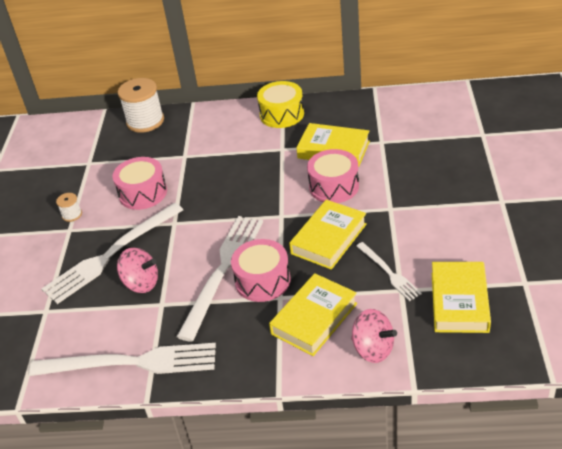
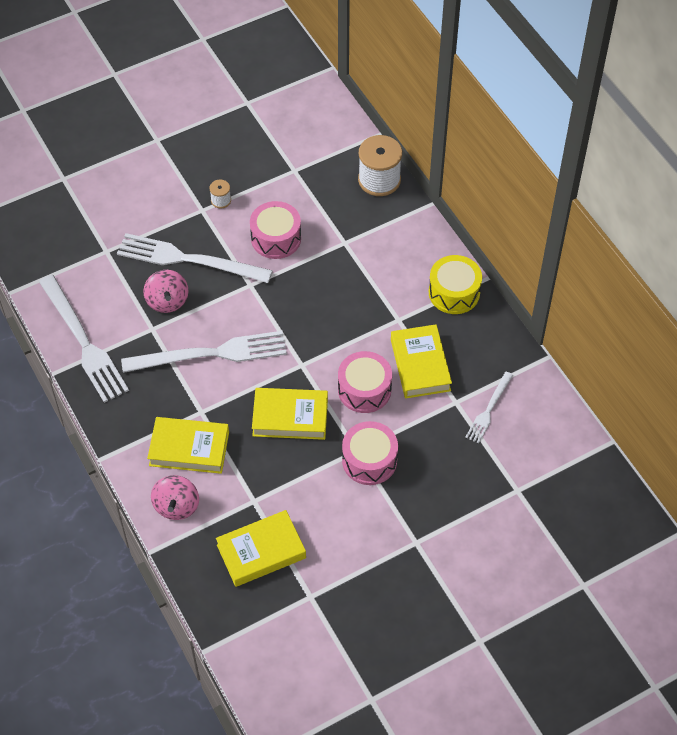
camera: 55 degrees right, 15 degrees up
(262, 280) = (214, 389): pink drum -> pink drum (369, 460)
(389, 273) = (270, 483): white fork -> white fork (489, 409)

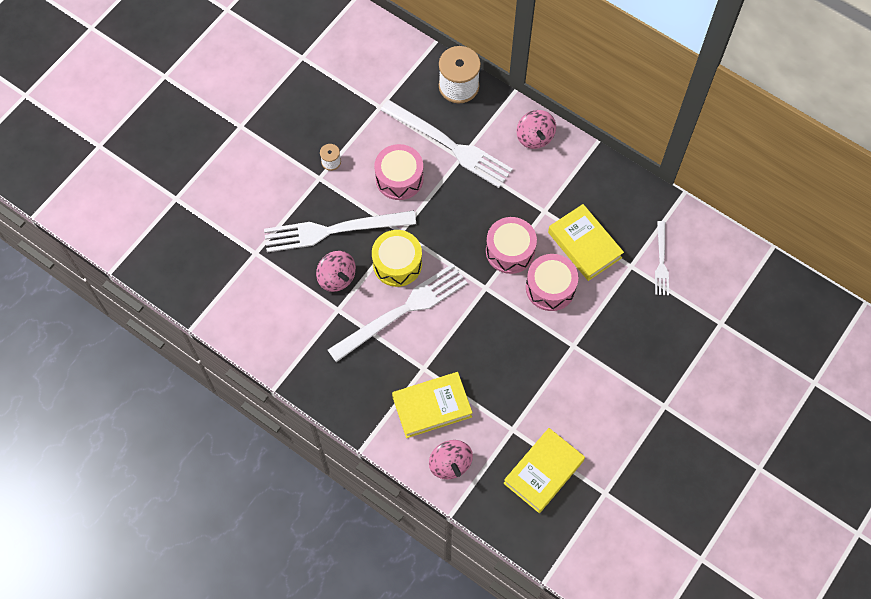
camera: 25 degrees left, 10 degrees up
(83, 342) = (284, 348): white fork -> white fork (449, 145)
(290, 417) = (502, 340): yellow book -> none
(369, 460) = (588, 350): pink drum -> pink drum (510, 251)
(427, 251) = (534, 137): none -> pink spinning top
(454, 293) = (577, 166): yellow drum -> yellow drum (397, 264)

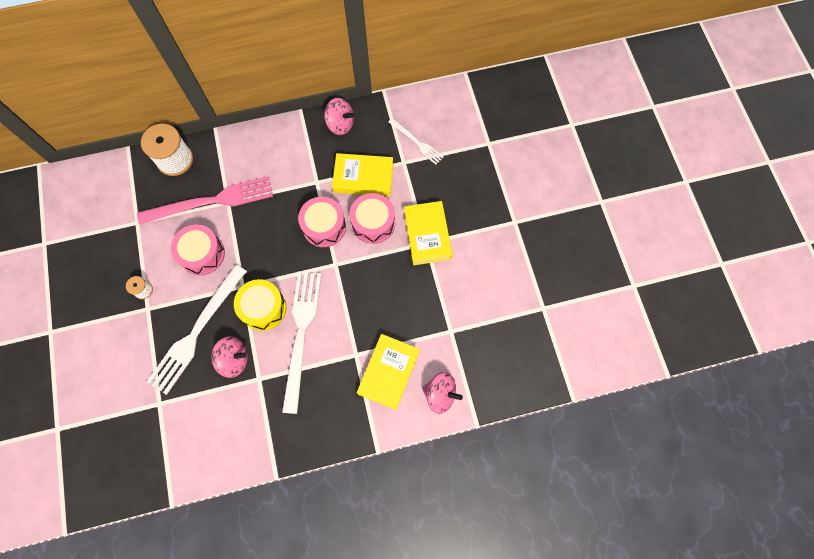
camera: 50 degrees left, 5 degrees up
(449, 145) = (211, 201): white fork -> pink fork
(534, 137) = (259, 144): pink spinning top -> pink spinning top (340, 124)
(543, 472) = (497, 336): yellow book -> yellow book (427, 235)

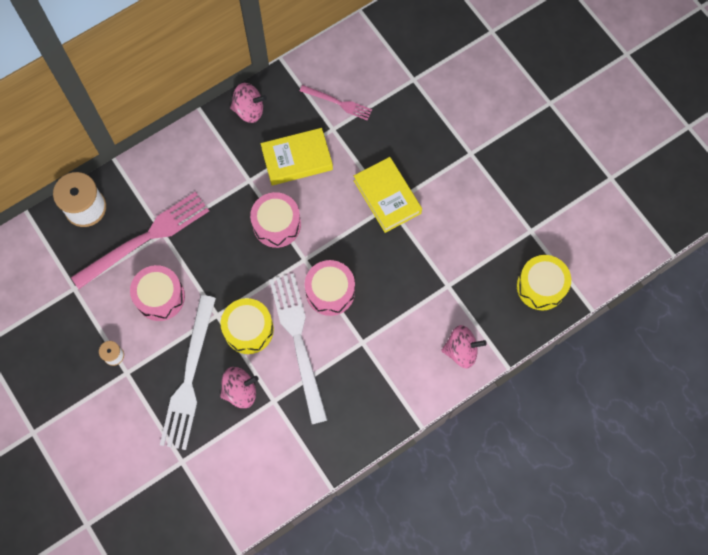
camera: 20 degrees left, 0 degrees up
(373, 223) = (326, 203): pink drum -> pink drum (330, 292)
(388, 372) = (402, 347): yellow book -> none
(417, 142) = (338, 103): white fork -> pink fork
(534, 362) = (541, 286): none -> yellow drum

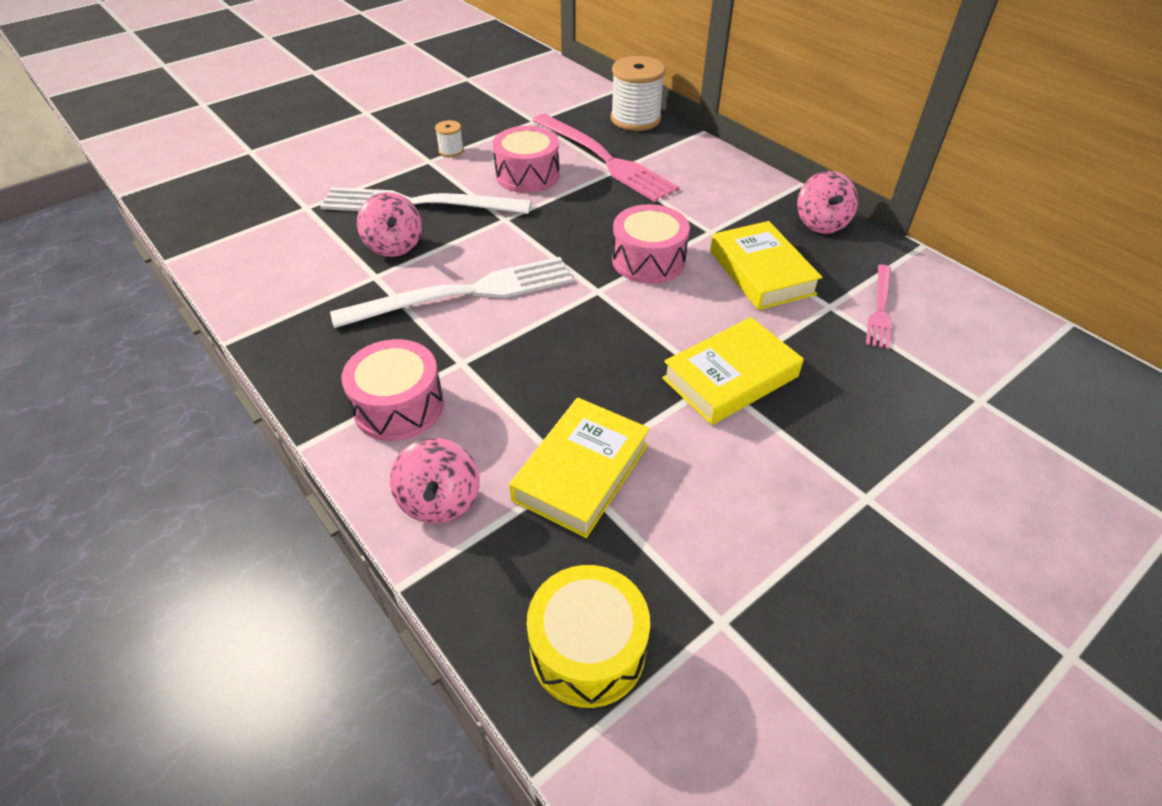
camera: 85 degrees right, 25 degrees down
(248, 329) = (483, 246): yellow drum -> none
(330, 292) = (547, 321): pink drum -> pink drum (399, 406)
(447, 281) = (581, 472): none -> yellow book

